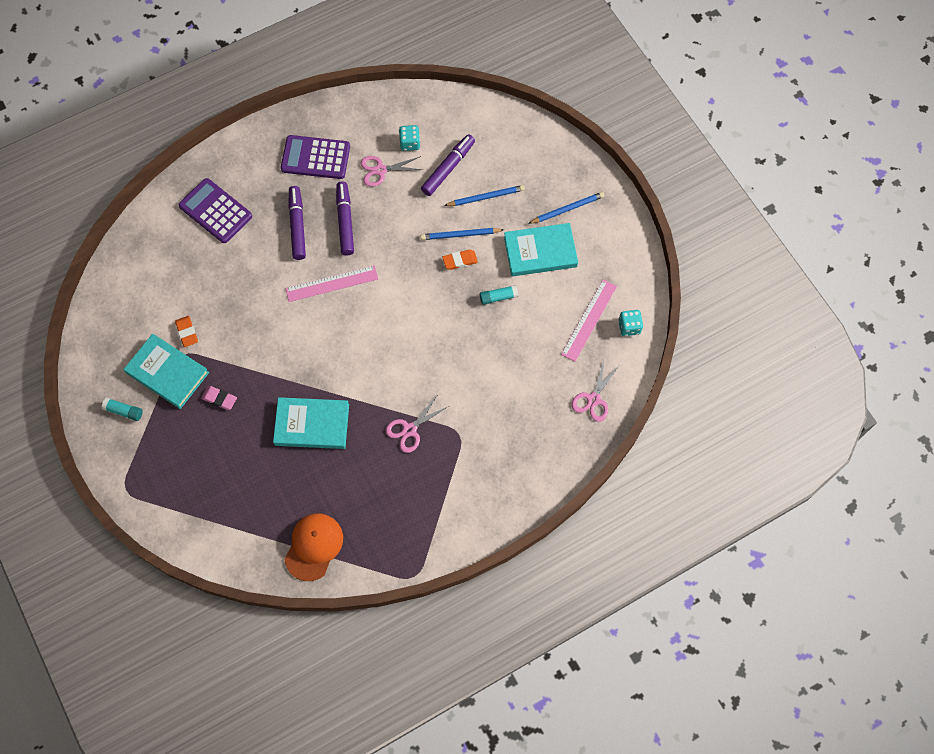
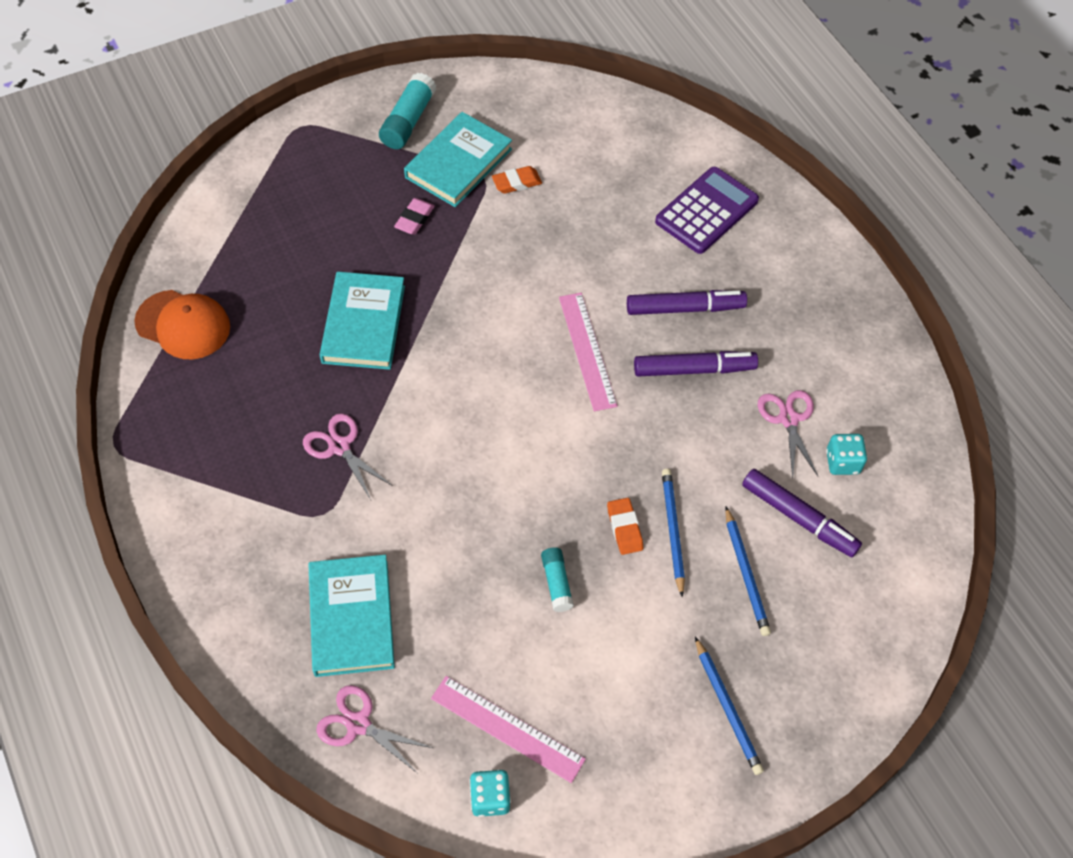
camera: 90 degrees right, 10 degrees down
(124, 411) = (408, 121): turquoise glue stick -> turquoise glue stick, size x1.63
(315, 158) = (805, 332): purple calculator -> none
(540, 252) = (641, 655): turquoise book -> turquoise book (351, 618)

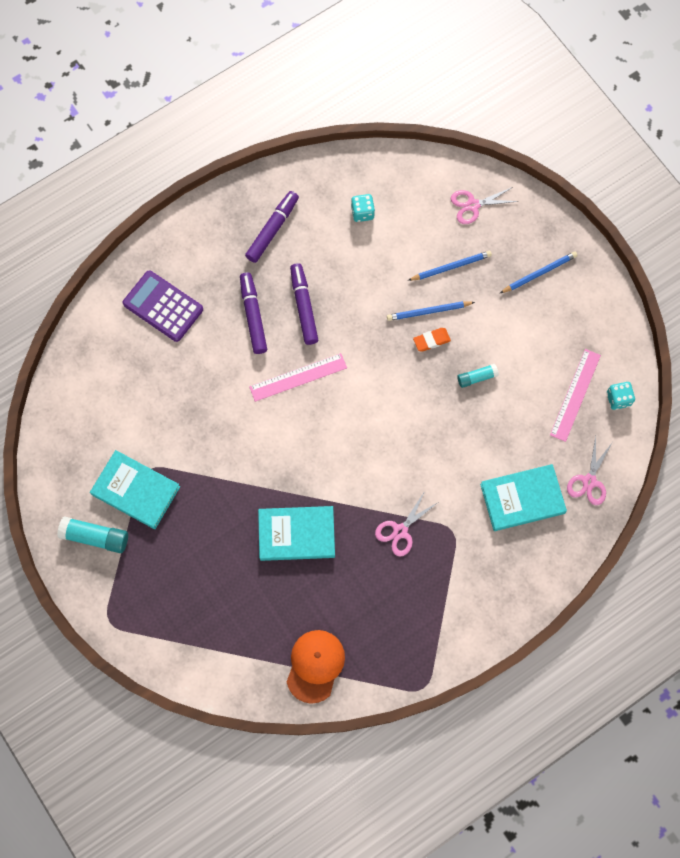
camera: 95 degrees left, 15 degrees up
(414, 219) = (195, 514): pink eraser -> none
(517, 183) = (150, 444): orange eraser -> none
(788, 419) = (334, 245): pink scissors -> pink scissors (473, 205)
(799, 518) = (407, 237): purple marker -> purple marker (272, 229)

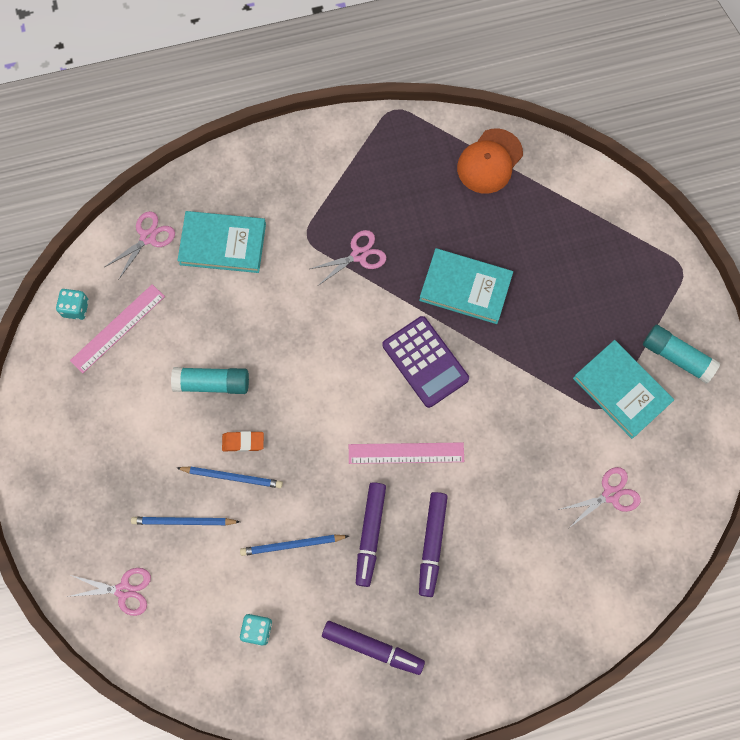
camera: 160 degrees left, 0 degrees up
(123, 401) = (610, 495): none -> pink scissors
(163, 306) = (533, 594): purple calculator -> purple calculator (425, 362)
(272, 229) = (372, 647): purple marker -> purple marker turned 120 degrees counterclockwise
(476, 377) = (212, 383): turquoise glue stick -> turquoise glue stick, size x1.63
(539, 273) = (89, 477): blue pencil -> blue pencil (292, 545)

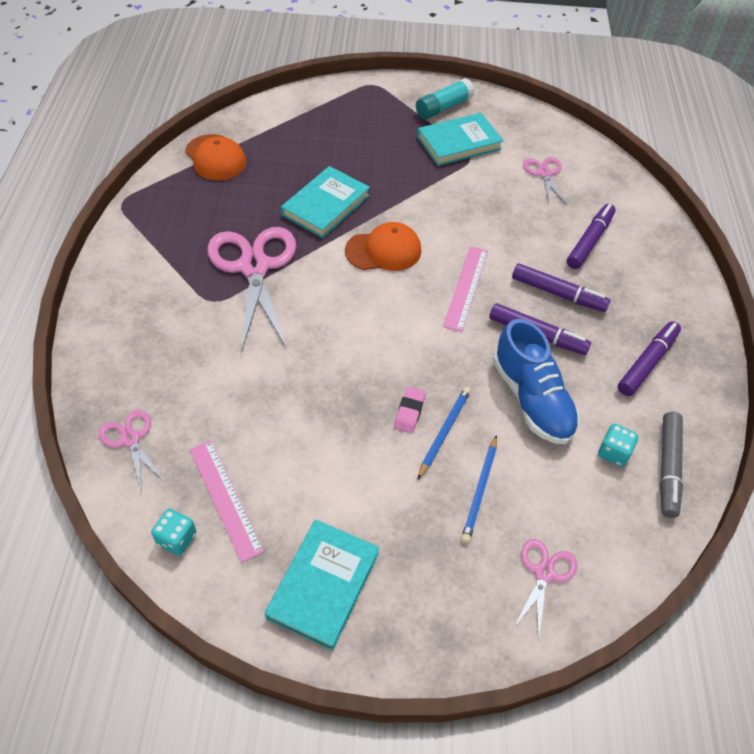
camera: 75 degrees left, 20 degrees down
(212, 383) = (333, 422): turquoise glue stick -> none
(223, 244) = (179, 371): turquoise book -> turquoise book (323, 585)
(243, 442) = (409, 412): orange eraser -> pink eraser
(256, 682) = (668, 468): none -> grey marker
(292, 545) = (532, 399): blue pencil -> blue shoe
(359, 255) = (254, 267): pink scissors -> pink scissors, size x2.02
(425, 362) = (383, 250): purple calculator -> orange cap
(521, 563) = (589, 241): none -> purple marker

